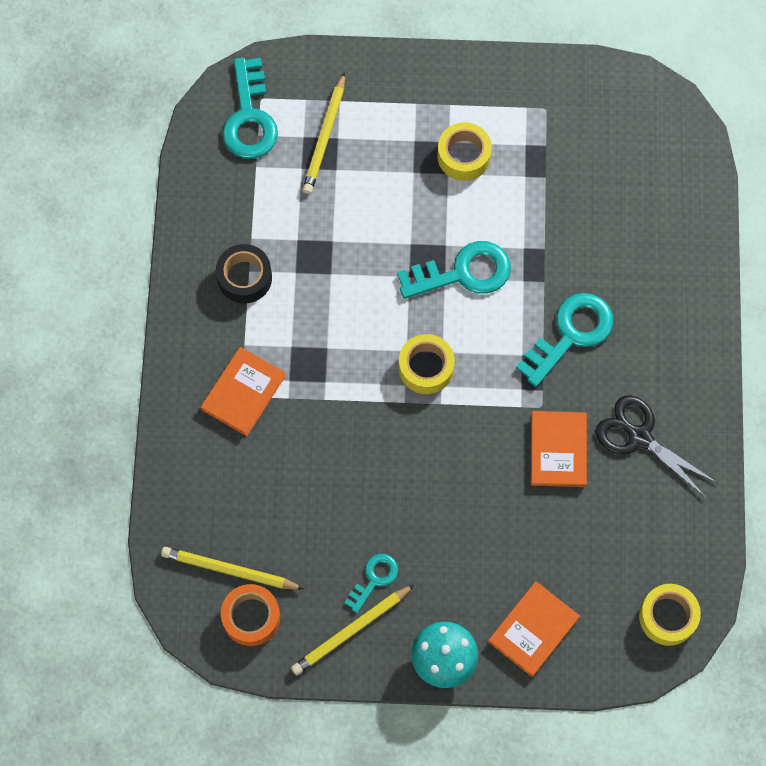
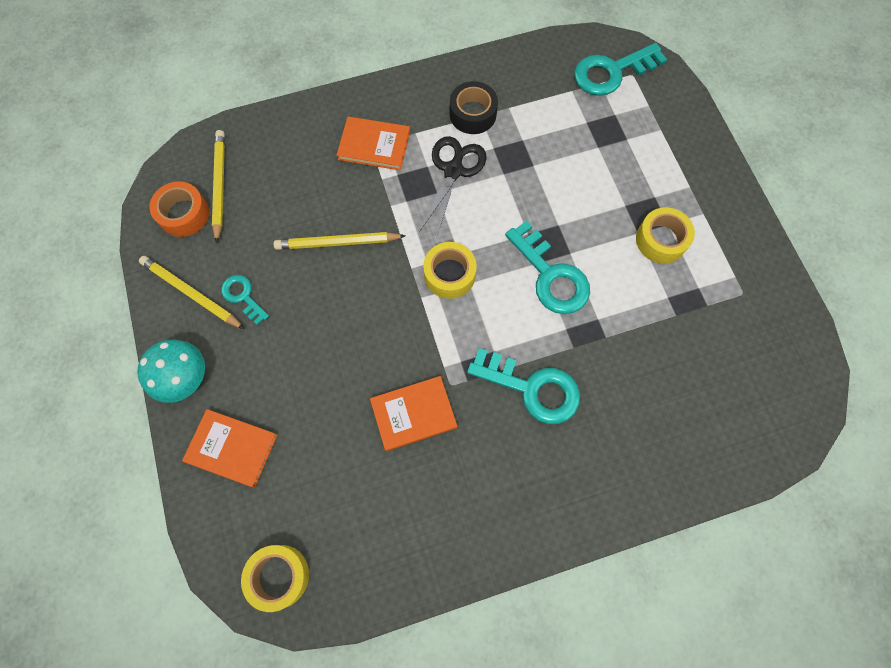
camera: 70 degrees right, 0 degrees up
(325, 137) = (623, 129): yellow pencil -> yellow pencil (337, 243)
(374, 579) = (243, 296): turquoise key -> turquoise key turned 150 degrees counterclockwise
(639, 437) = (454, 487): black scissors -> black scissors (453, 171)

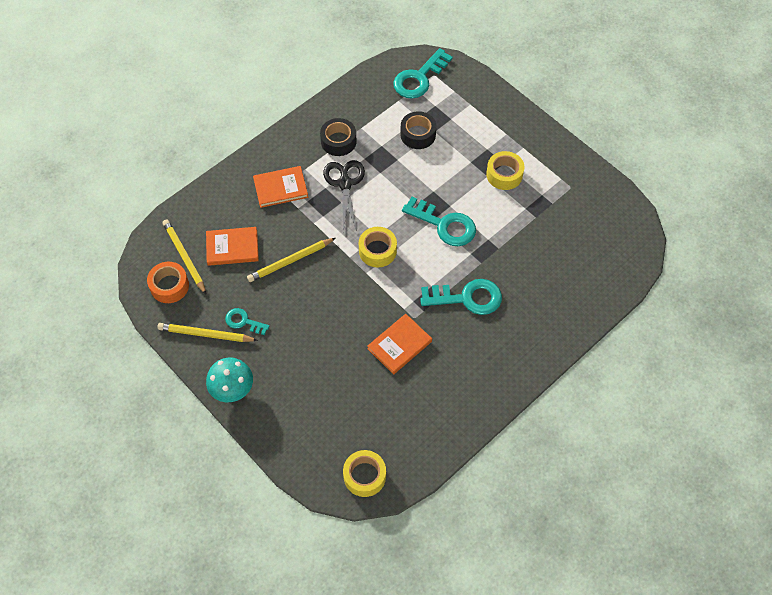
camera: 25 degrees left, 10 degrees down
(232, 448) = (290, 417): orange book -> orange book (232, 248)
(575, 143) = (418, 134): none -> black tape

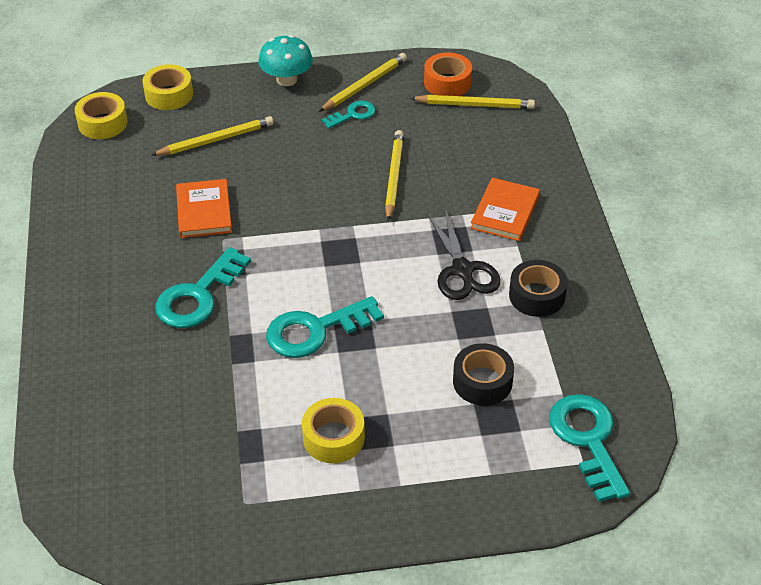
camera: 125 degrees right, 15 degrees down
(232, 248) = (454, 142): orange book -> none
(328, 387) = (216, 140): none -> yellow pencil
(345, 183) = (462, 270): black scissors -> black scissors turned 45 degrees clockwise
(377, 251) = (338, 252): yellow tape -> yellow tape (169, 95)

